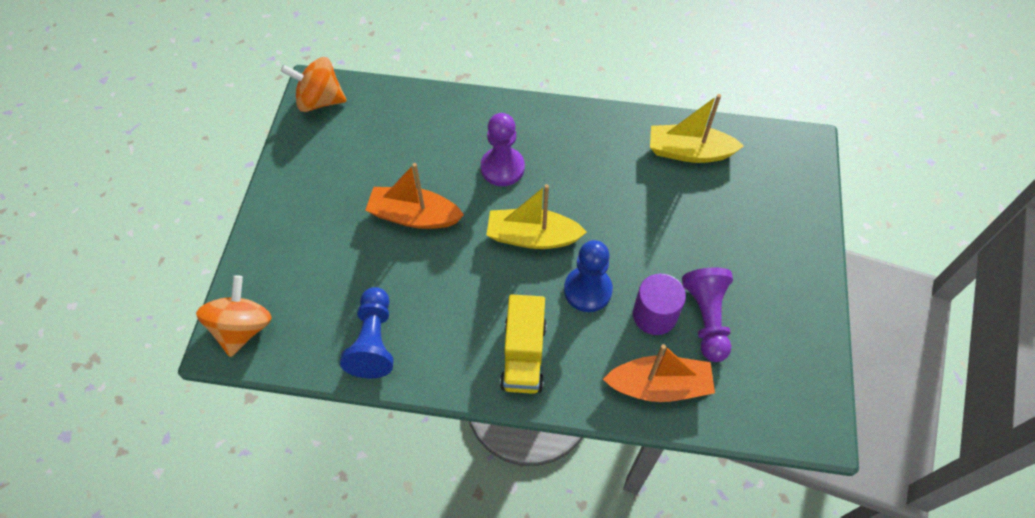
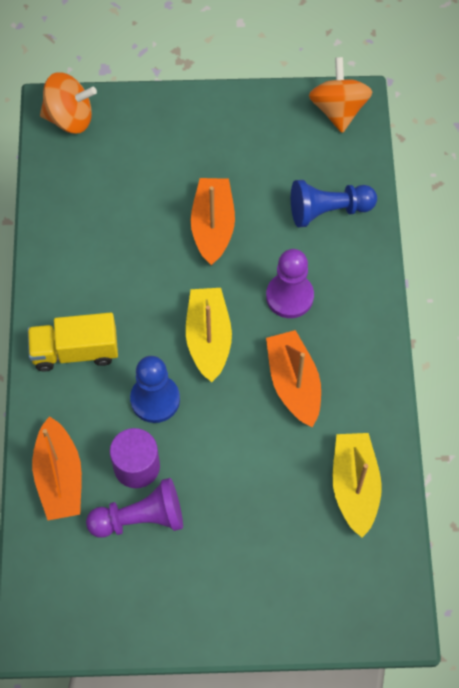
camera: 80 degrees right, 5 degrees up
(373, 341) = (72, 223): blue pawn -> blue pawn (328, 210)
(588, 179) = (293, 383): none -> orange boat

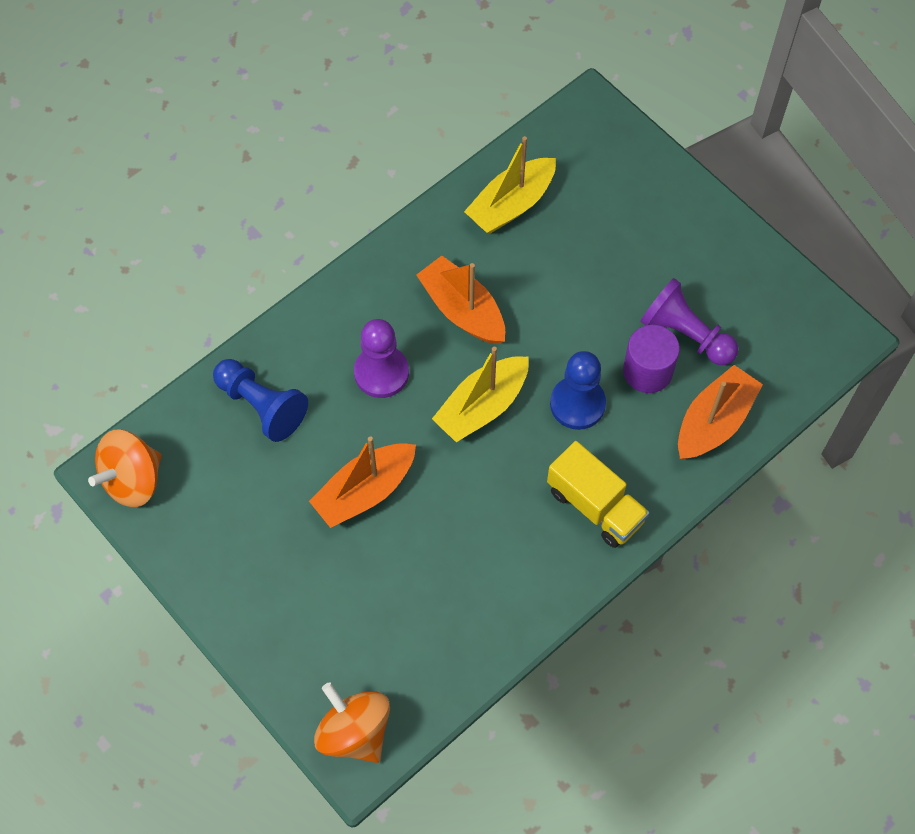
camera: 130 degrees left, 0 degrees up
(293, 383) = (462, 310): orange boat -> orange boat turned 105 degrees clockwise

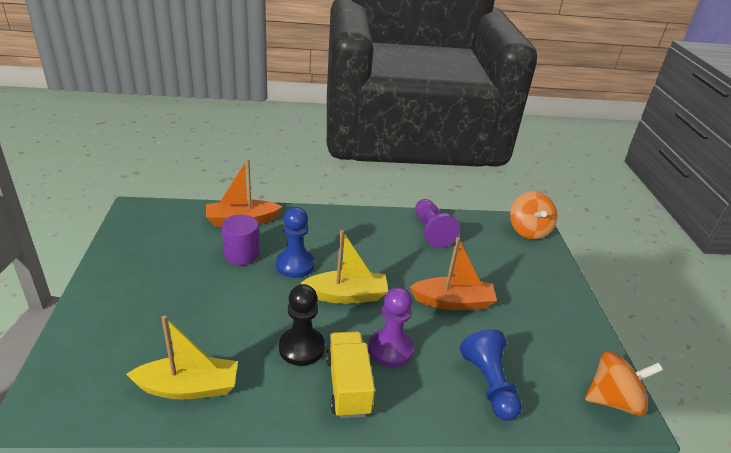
camera: 145 degrees left, 30 degrees down
(462, 310) = (301, 348): orange boat -> black pawn
(595, 505) = (337, 229): yellow truck -> yellow truck (348, 386)
(685, 334) = (200, 255): purple pawn -> purple pawn (431, 231)

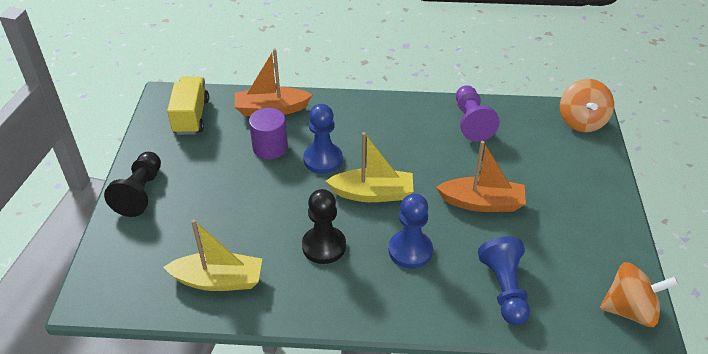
camera: 10 degrees right, 10 degrees up
(104, 299) = (140, 193): none -> black pawn
(348, 386) = (365, 285): yellow truck -> yellow truck (191, 116)
(390, 349) = (410, 250): purple pawn -> blue pawn

